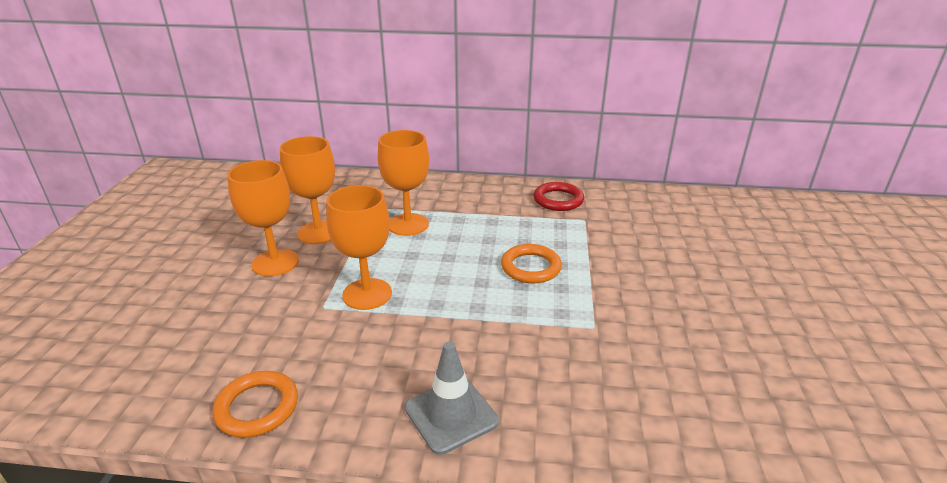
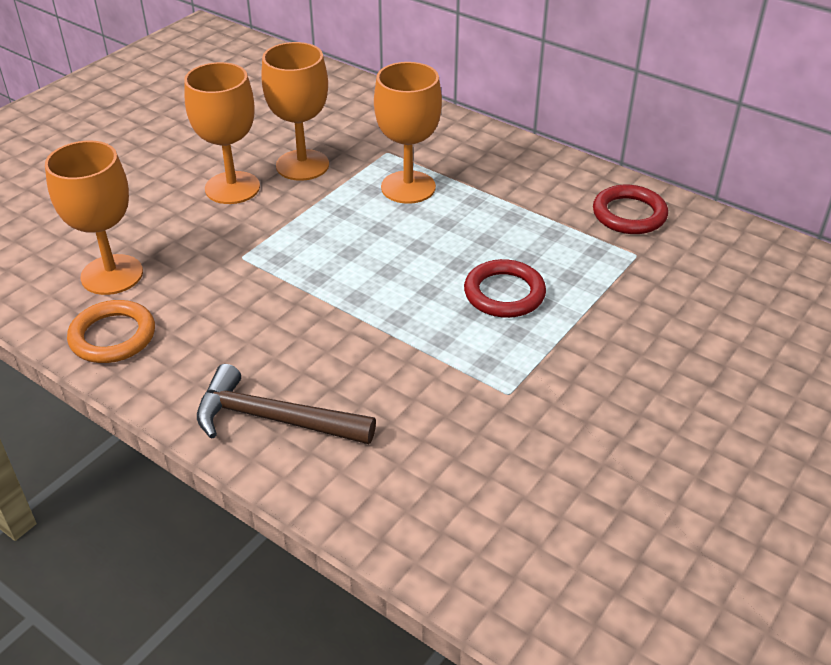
camera: 30 degrees right, 10 degrees up
(367, 294) = (296, 258): orange goblet -> orange goblet (112, 275)
(451, 415) = (274, 419): grey traffic cone -> brown hammer
(531, 267) = (504, 293): orange ring -> red ring

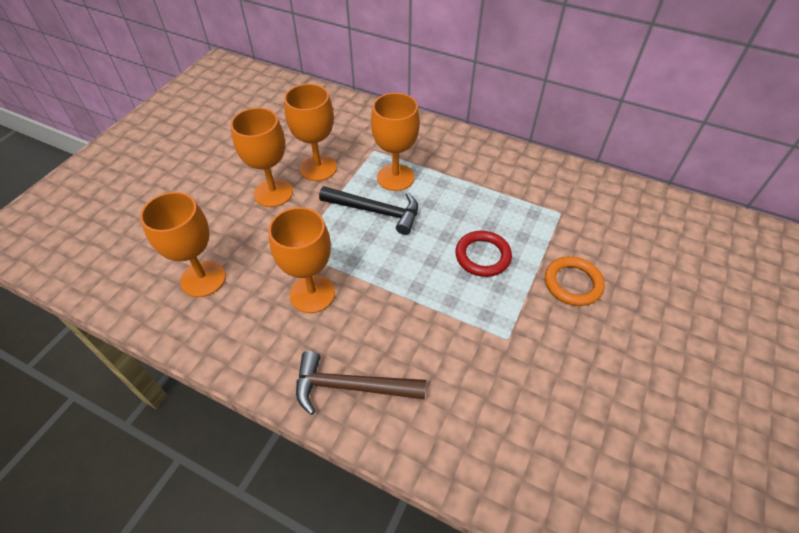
camera: 10 degrees left, 10 degrees up
(113, 336) = (216, 332): orange ring -> orange ring (572, 283)
(252, 309) = (312, 294): none -> orange goblet
(368, 224) = (376, 211): none -> black hammer
(629, 214) = (547, 181): red ring -> none

